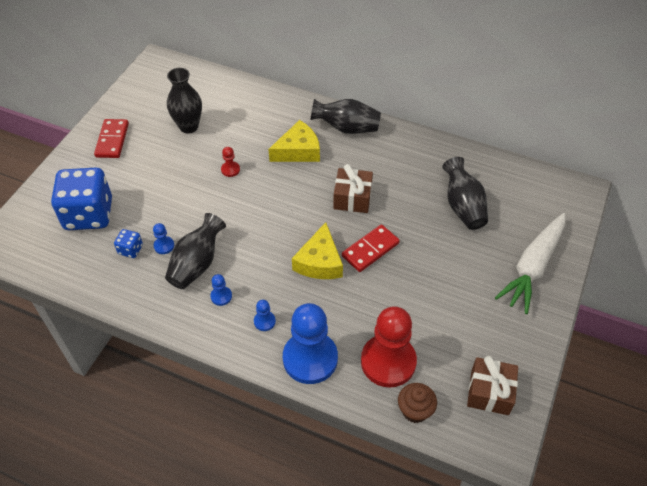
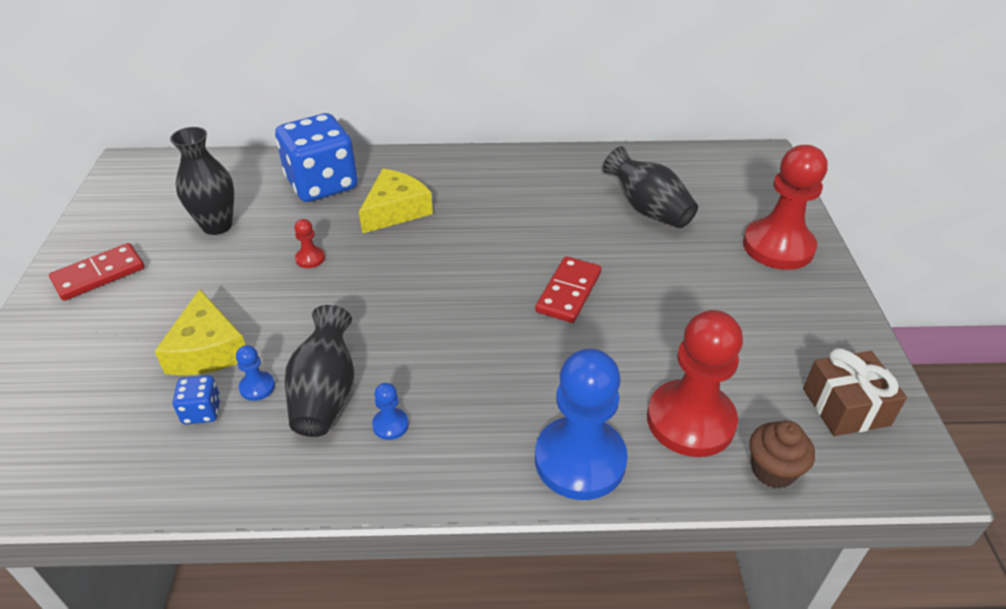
camera: 25 degrees left, 10 degrees down
(89, 214) = (102, 385): blue dice -> blue dice (322, 184)
(112, 140) = (99, 275): red domino -> red domino turned 75 degrees clockwise
(264, 321) = (479, 435): blue pawn -> none
(319, 262) = (510, 329): yellow cheese -> yellow cheese (207, 349)
(347, 128) = (445, 169): black vase -> none
(352, 198) = (504, 241): brown gift -> none
(533, 267) = (778, 247): white carrot -> red pawn

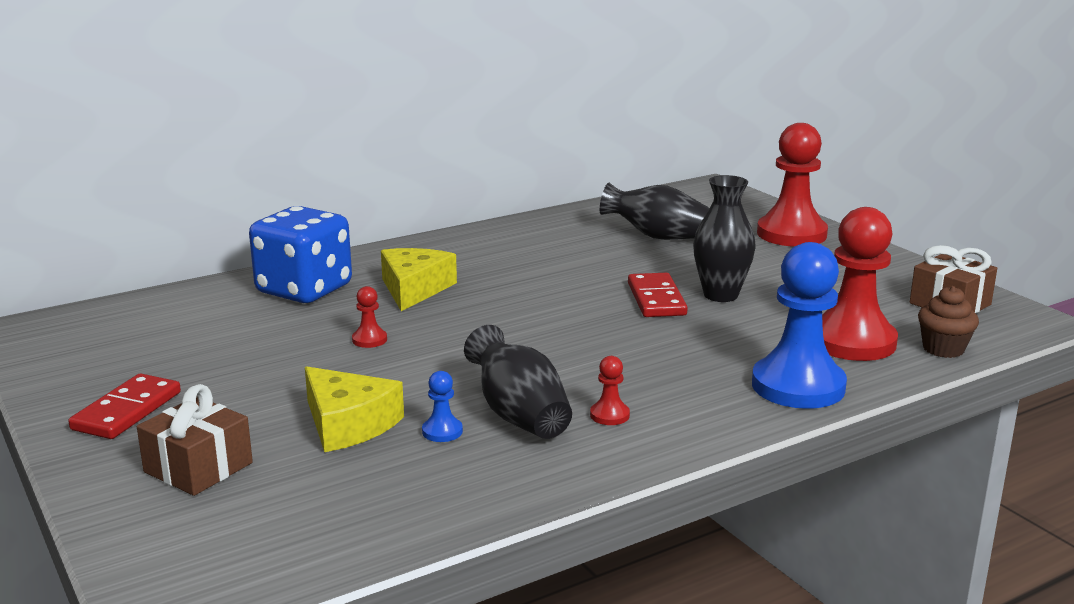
camera: 30 degrees left, 20 degrees down
(81, 353) = (198, 467): none -> brown gift
(202, 411) = (406, 462): blue dice -> none
(217, 225) = (223, 343): black vase -> black vase (720, 295)
(390, 425) = (609, 415): blue pawn -> red pawn

